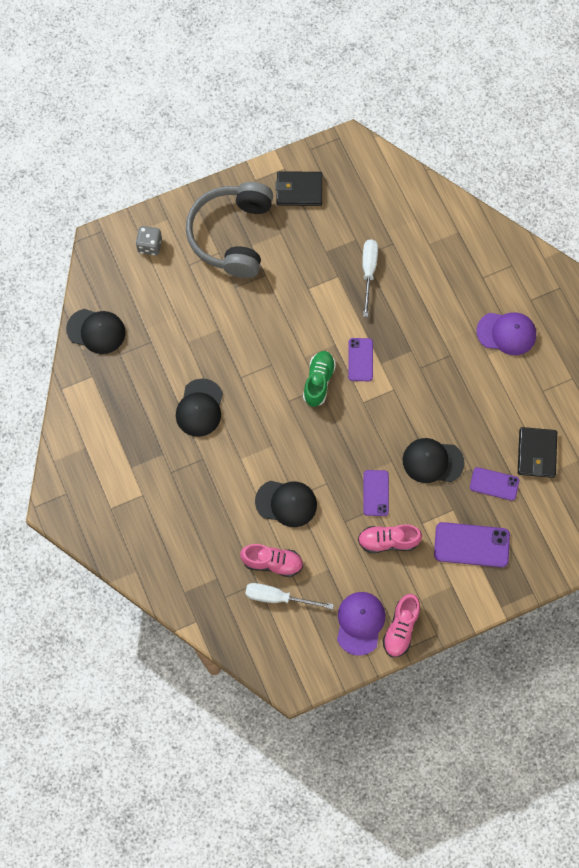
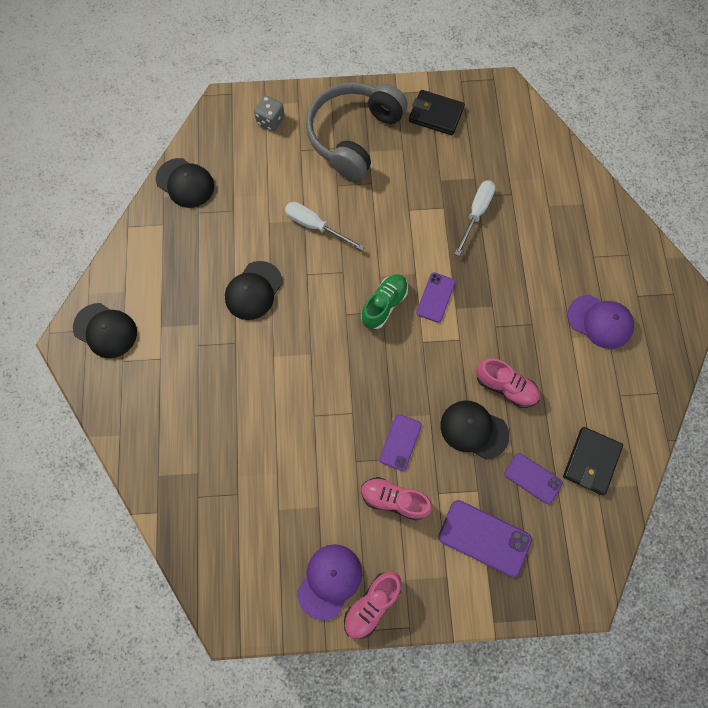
camera: 20 degrees right, 0 degrees up
(272, 562) = (262, 478): pink shoe -> pink shoe (505, 387)
(278, 597) = (253, 518): white screwdriver -> white screwdriver (315, 226)
(286, 503) = (302, 419): black cap -> black cap (105, 330)

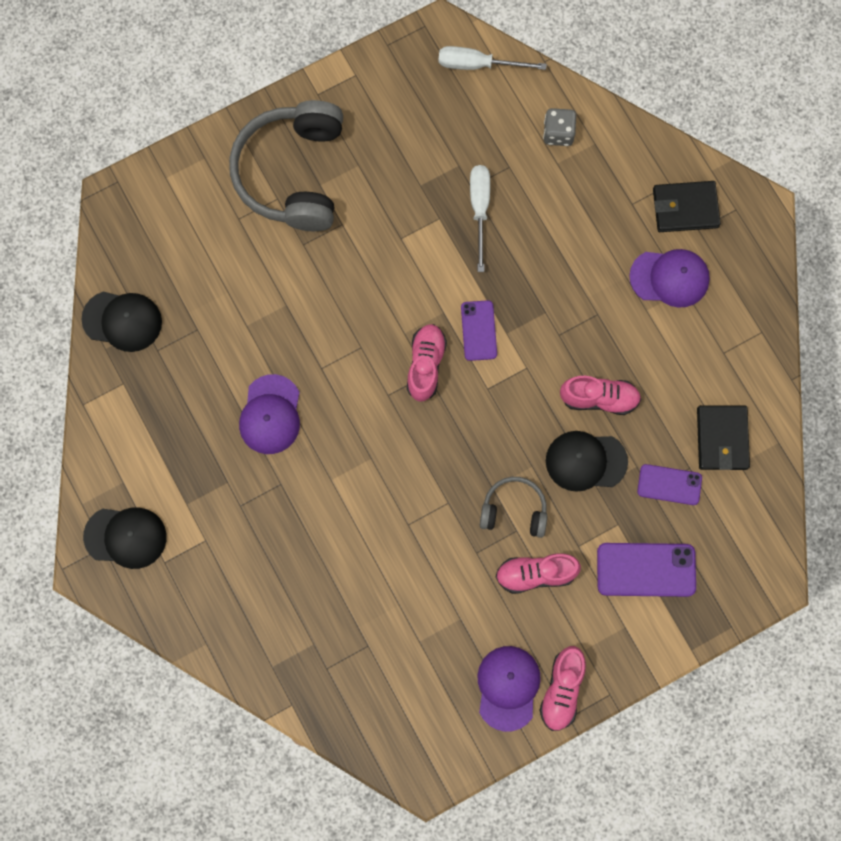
camera: 25 degrees left, 5 degrees up
(253, 291) = (270, 415): black cap -> purple cap
(270, 121) = (183, 197): grey dice -> grey dice (558, 133)
(315, 226) = (303, 306): white screwdriver -> white screwdriver (478, 64)
(384, 305) = (425, 365): green shoe -> pink shoe
(400, 442) = (514, 510): purple phone -> grey headphones
(436, 115) = (377, 103): black wallet -> black wallet (685, 208)

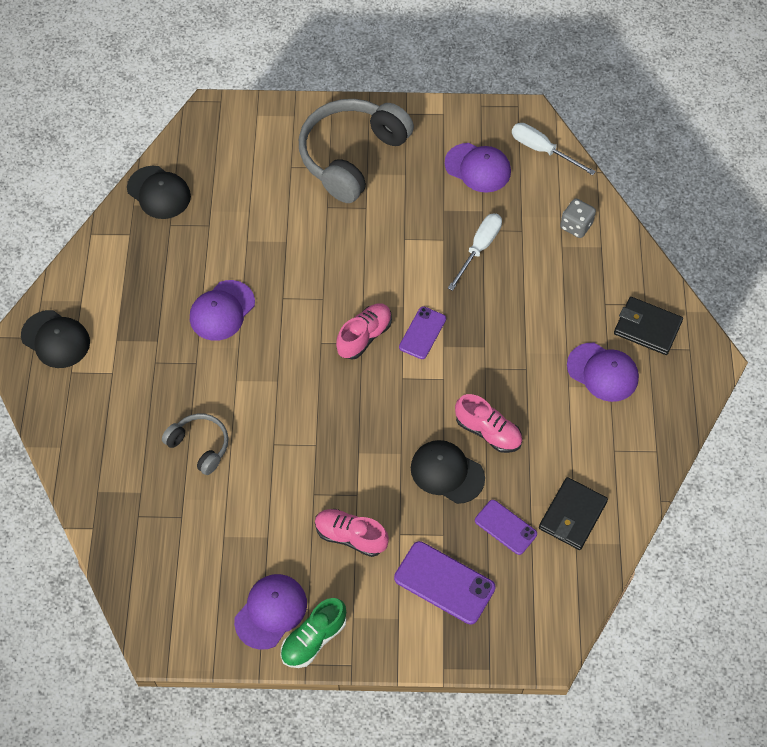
camera: 30 degrees right, 15 degrees down
(426, 119) = (478, 168): none -> purple cap
(514, 510) = (364, 478): grey headphones -> grey headphones (200, 446)
(562, 690) = (313, 639): pink shoe -> green shoe

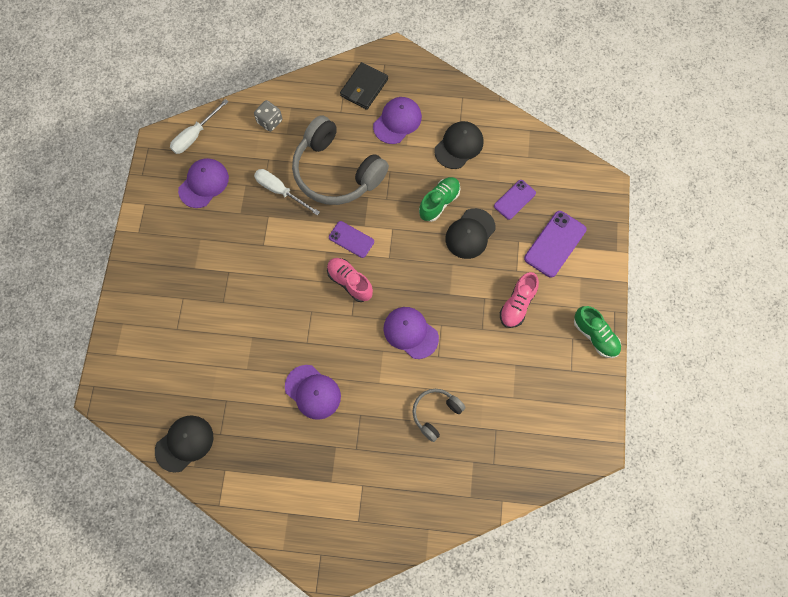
camera: 85 degrees left, 10 degrees up
(56, 339) = (324, 535): black cap -> black cap (459, 146)
(271, 611) = (574, 365): purple cap -> purple cap (410, 333)
(352, 156) = (174, 279): grey headphones -> grey headphones (336, 172)
(488, 431) = (439, 202): pink shoe -> green shoe
(572, 515) = (507, 156): black wallet -> none

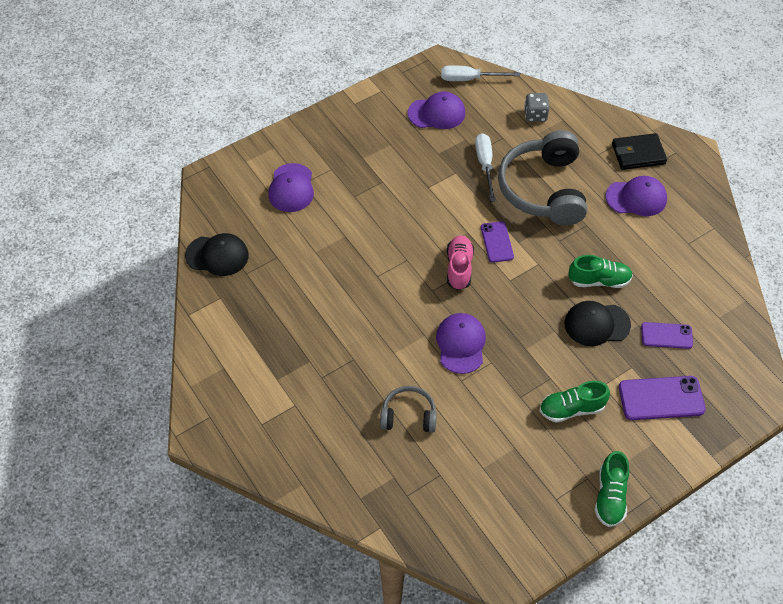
camera: 50 degrees right, 15 degrees down
(313, 392) = (340, 311): purple cap -> purple cap (291, 188)
(459, 146) = (667, 257): black cap -> none
(517, 305) = (571, 409): pink shoe -> green shoe

